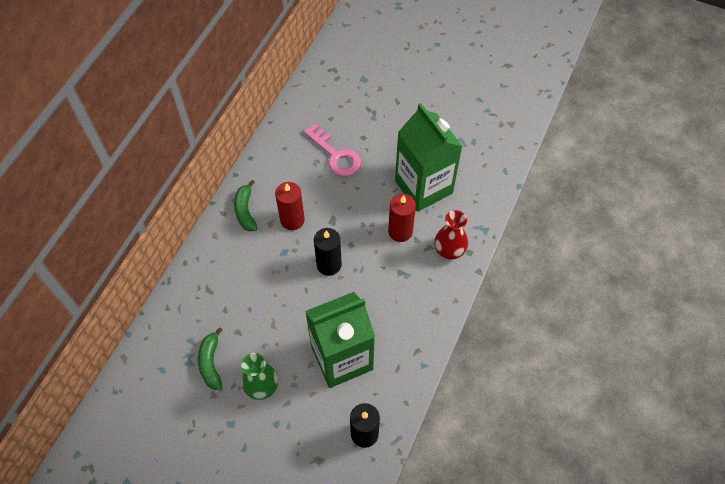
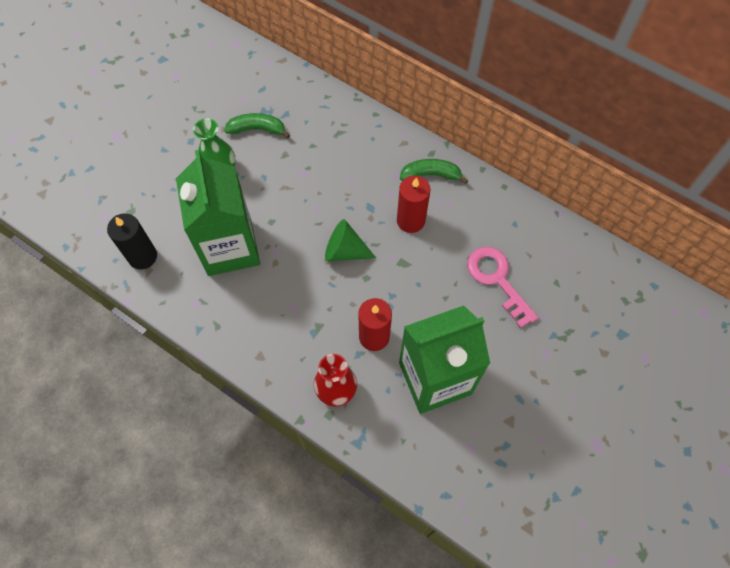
camera: 100 degrees right, 5 degrees up
(329, 264) = (345, 251): black candle -> green cone
(335, 155) = (497, 280): pink key -> pink key turned 90 degrees clockwise

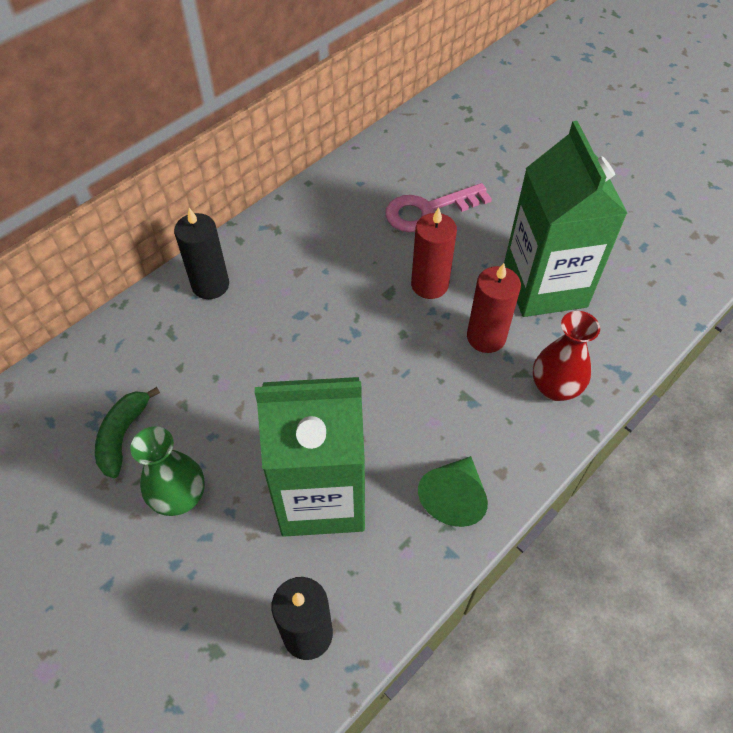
camera: 80 degrees left, 10 degrees down
(345, 251) = (359, 351): green cone -> green cone (454, 497)
(384, 145) = (210, 285): none -> black candle
(410, 220) = (331, 275): red candle -> red candle (429, 285)
(431, 174) = (271, 245): green banana -> none

